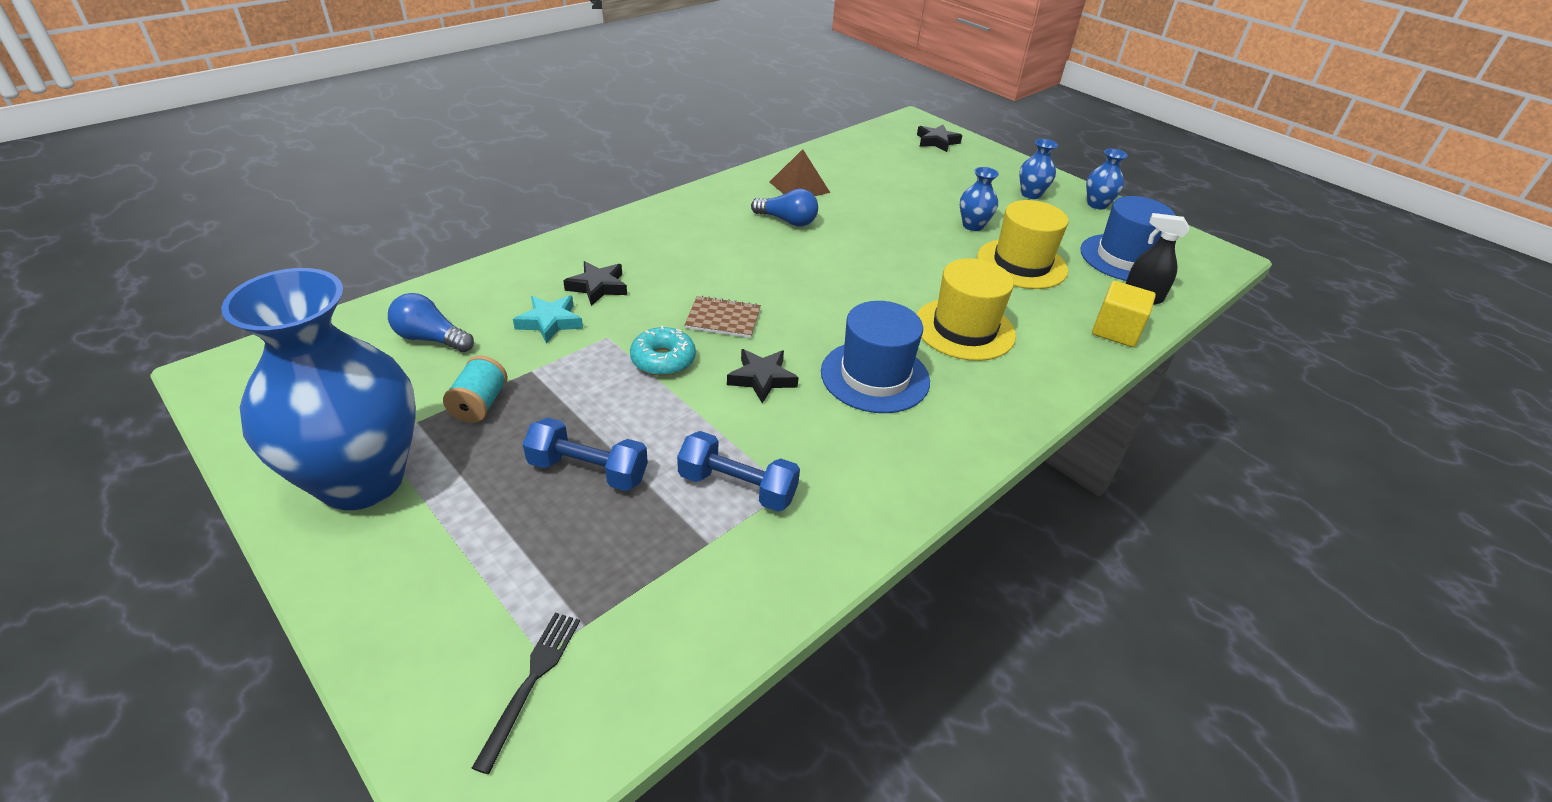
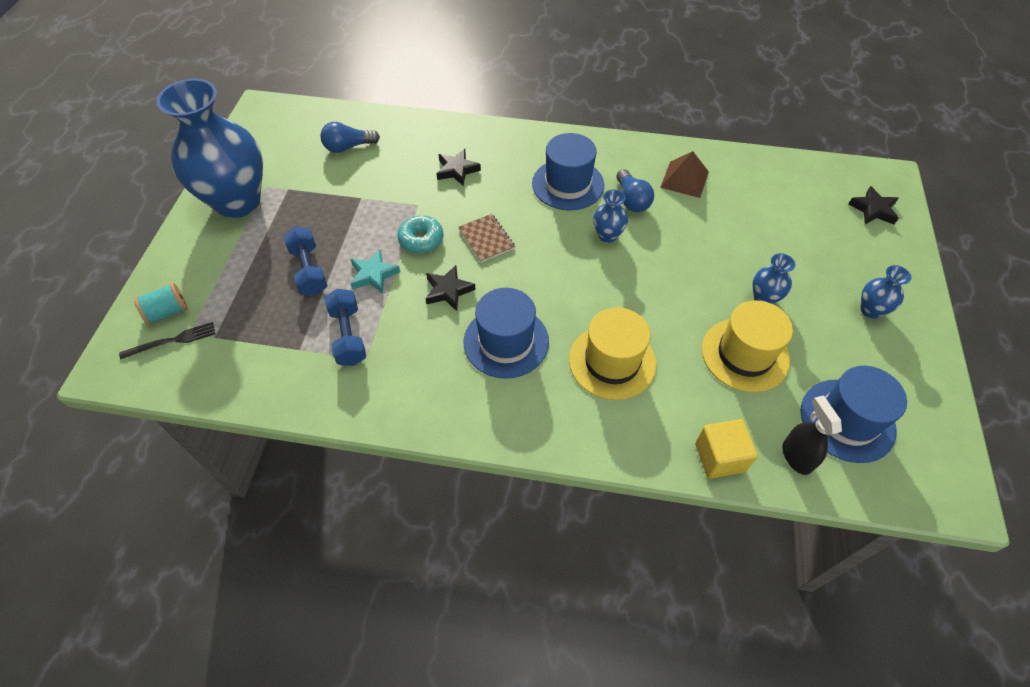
camera: 55 degrees right, 15 degrees up
(431, 339) = (348, 147): blue light bulb -> blue light bulb turned 90 degrees counterclockwise
(480, 404) = (319, 199): turquoise spool -> turquoise spool (167, 312)
(550, 322) = (406, 175): turquoise star -> turquoise star (374, 275)
(719, 239) = (568, 184): none -> blue hat
(1097, 204) = (921, 363): blue vase -> blue vase (607, 235)

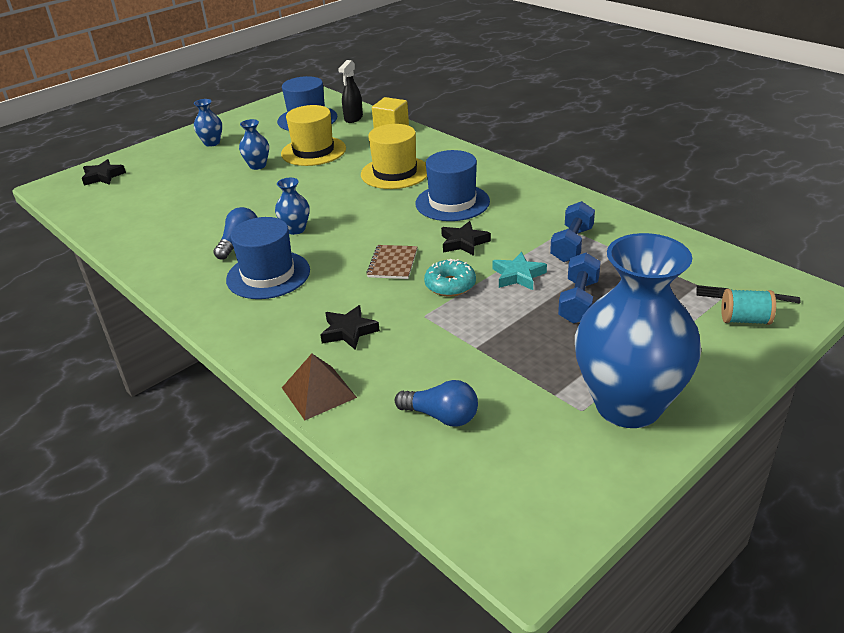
camera: 140 degrees left, 20 degrees down
(684, 179) = (175, 240): brown pyramid -> brown pyramid (319, 392)

